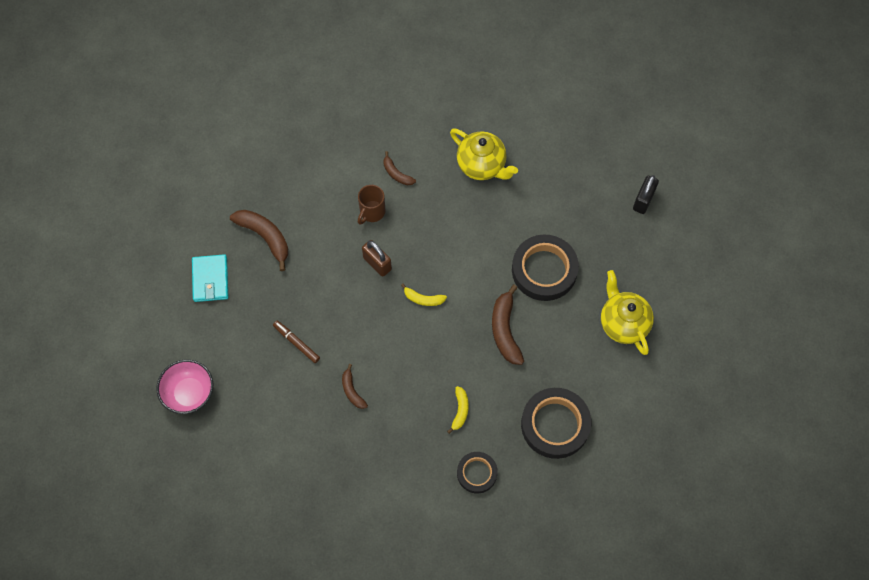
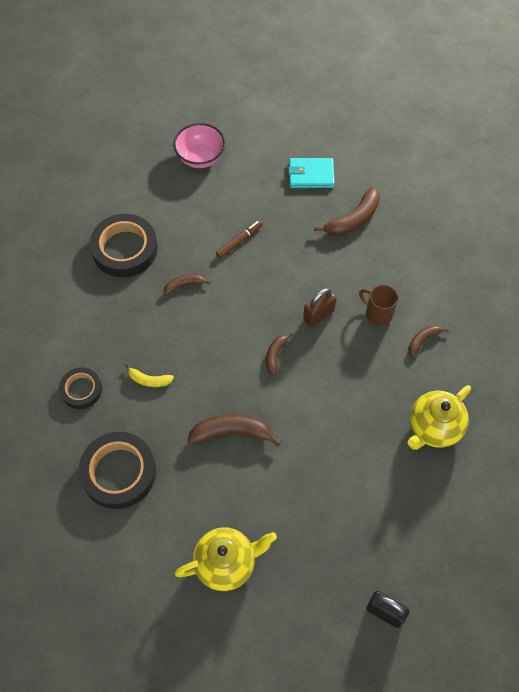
camera: 95 degrees right, 5 degrees down
(423, 299) = (275, 355): yellow banana -> brown banana
(544, 270) = (299, 482): black tape -> black tape (125, 249)

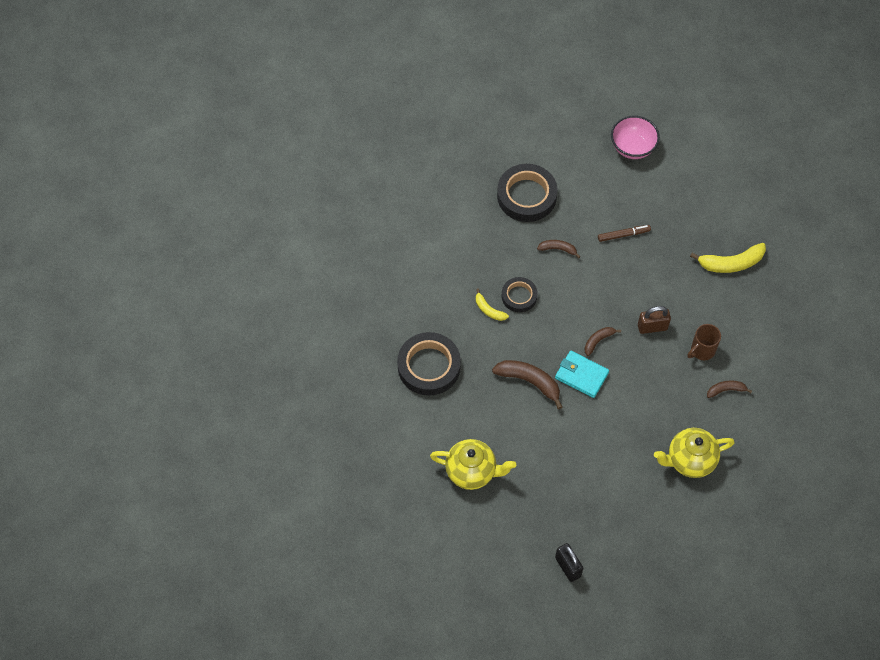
camera: 30 degrees right, 0 degrees up
(81, 390) = (433, 291): black tape -> black tape (519, 296)
(311, 175) = (718, 208): turquoise wallet -> turquoise wallet (581, 375)
(353, 219) = (731, 263): brown banana -> yellow banana
(378, 314) = (702, 350): brown mug -> brown mug turned 105 degrees counterclockwise

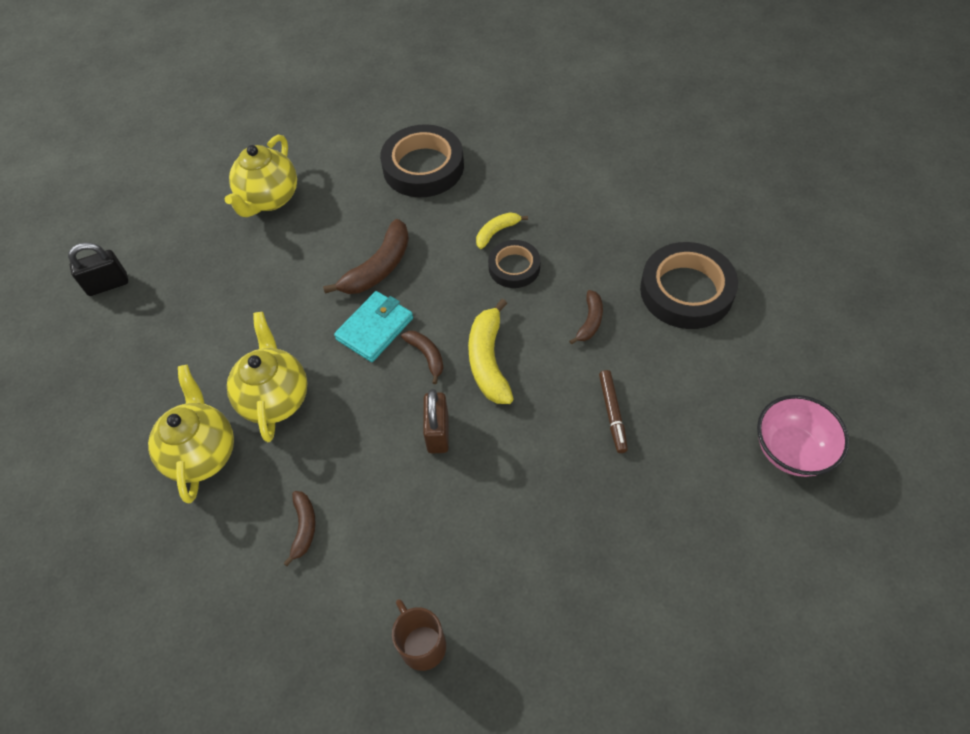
camera: 100 degrees right, 5 degrees down
(644, 426) = (275, 398): none -> yellow teapot
(702, 350) = (383, 501): brown mug -> brown mug (422, 644)
(731, 263) = (546, 580): yellow banana -> yellow banana (488, 360)

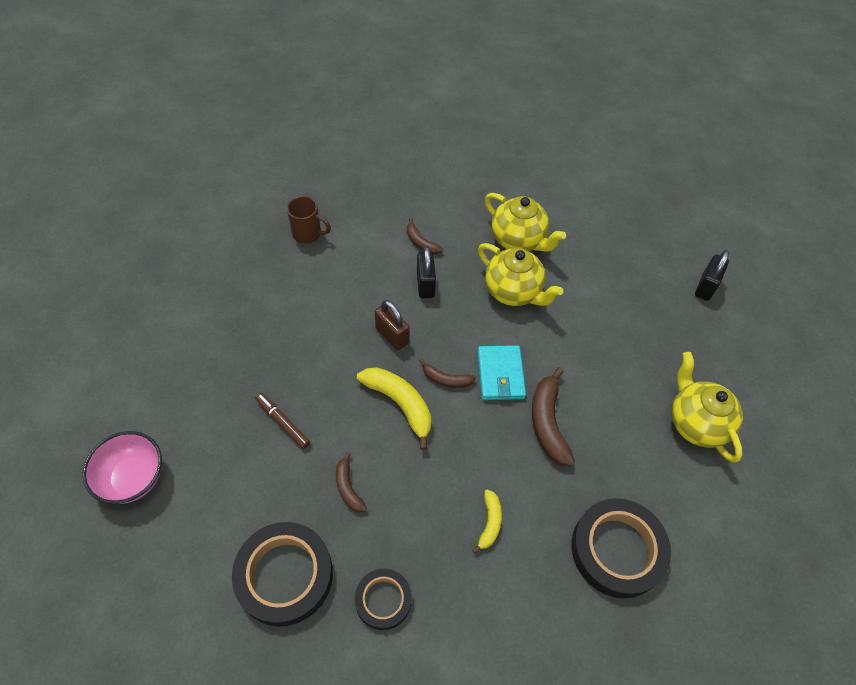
camera: 135 degrees right, 0 degrees up
(351, 468) = (425, 284): none -> black padlock
(514, 267) = (446, 497): black tape -> black tape (383, 600)

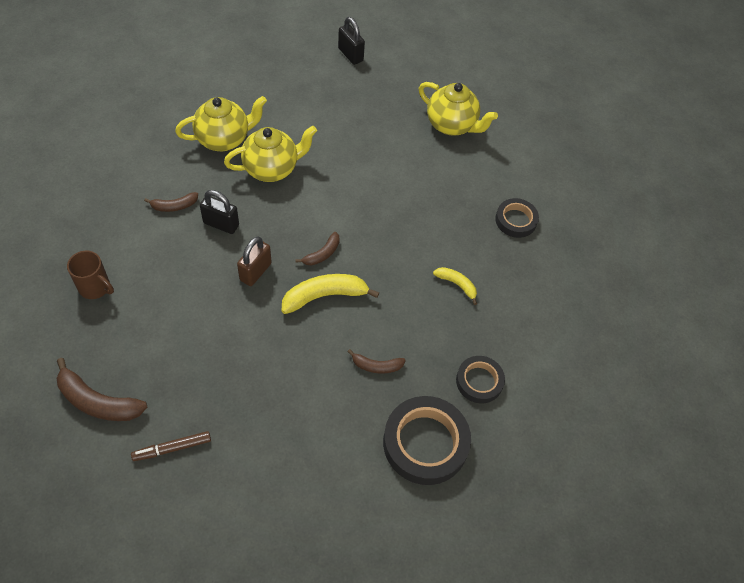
camera: 65 degrees left, 0 degrees up
(133, 478) = (269, 536): pink bowl -> none
(283, 422) = (287, 390): brown marker -> brown marker (172, 448)
(308, 234) = (95, 287): brown mug -> brown mug turned 75 degrees clockwise
(392, 335) = (255, 272): brown padlock -> brown padlock turned 45 degrees counterclockwise
(500, 374) = (341, 216): turquoise wallet -> none
(547, 423) = (400, 208): brown banana -> brown banana (97, 402)
(617, 550) = (516, 220): black tape -> black tape, size x0.58
(696, 423) = (452, 125): yellow teapot -> yellow teapot turned 150 degrees counterclockwise

